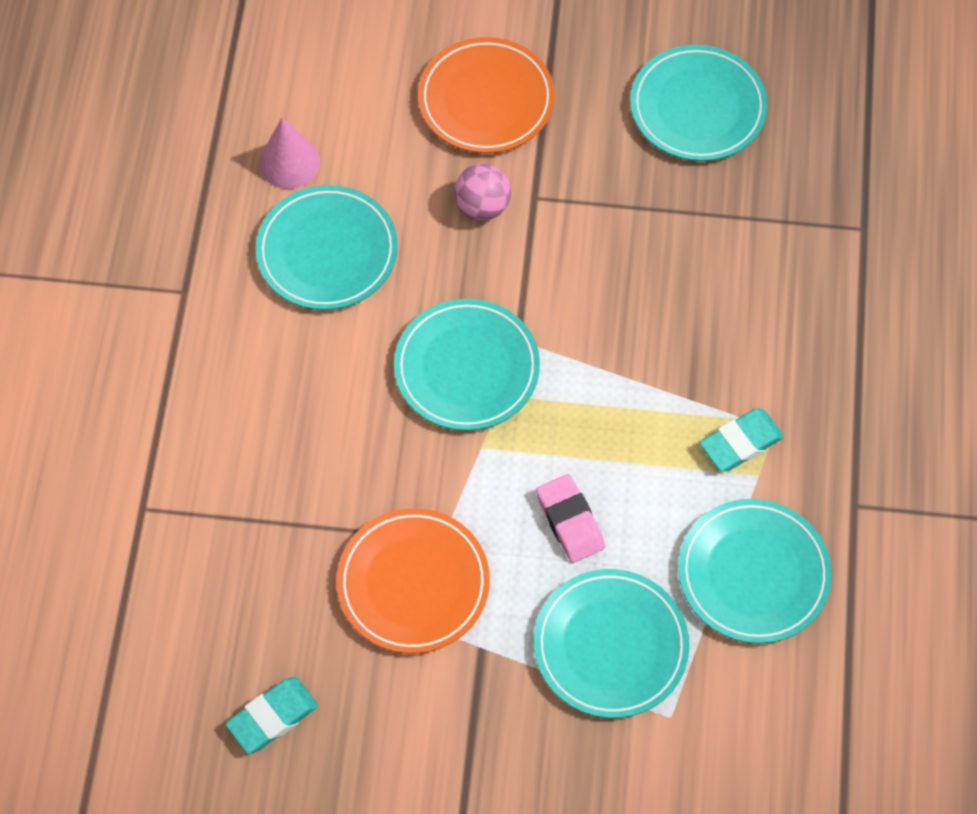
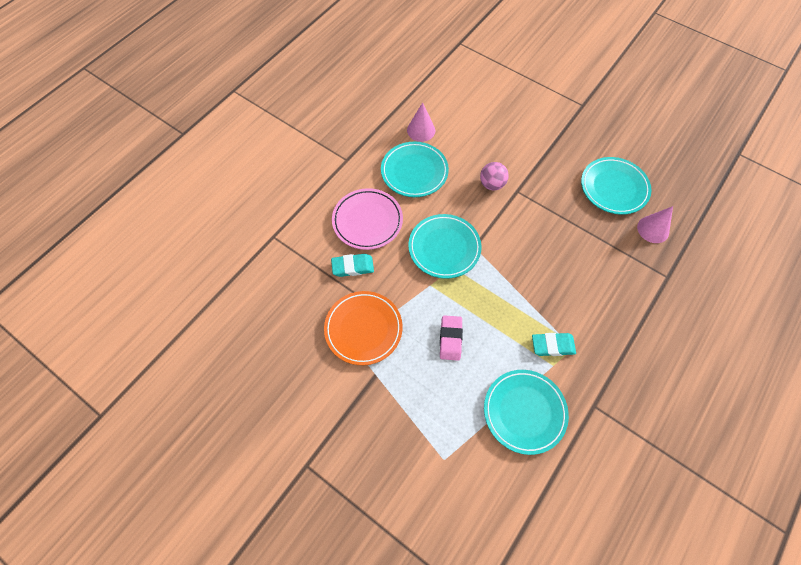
camera: 30 degrees right, 0 degrees up
(272, 717) = (266, 354): turquoise eraser -> turquoise eraser (353, 267)
(299, 389) = (367, 221): none -> pink plate
(486, 100) = (519, 143): orange plate -> none
(610, 646) = (435, 408): turquoise plate -> none
(800, 154) = (653, 229): none -> pink cone

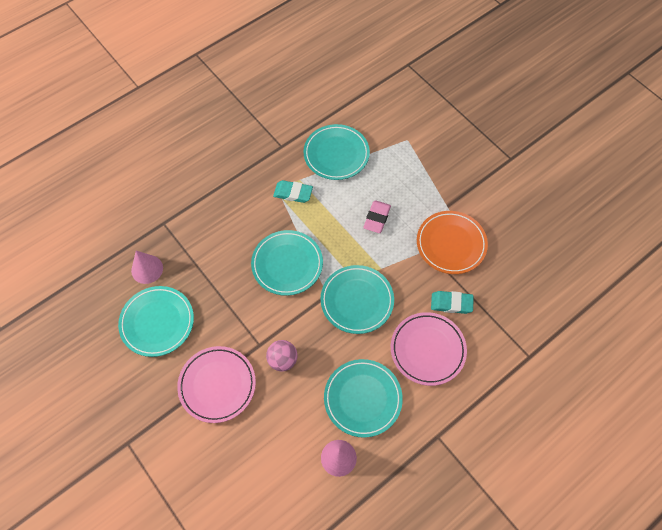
camera: 165 degrees left, 0 degrees up
(524, 266) = (287, 264): none -> turquoise plate
(536, 155) = (217, 385): none -> pink plate

